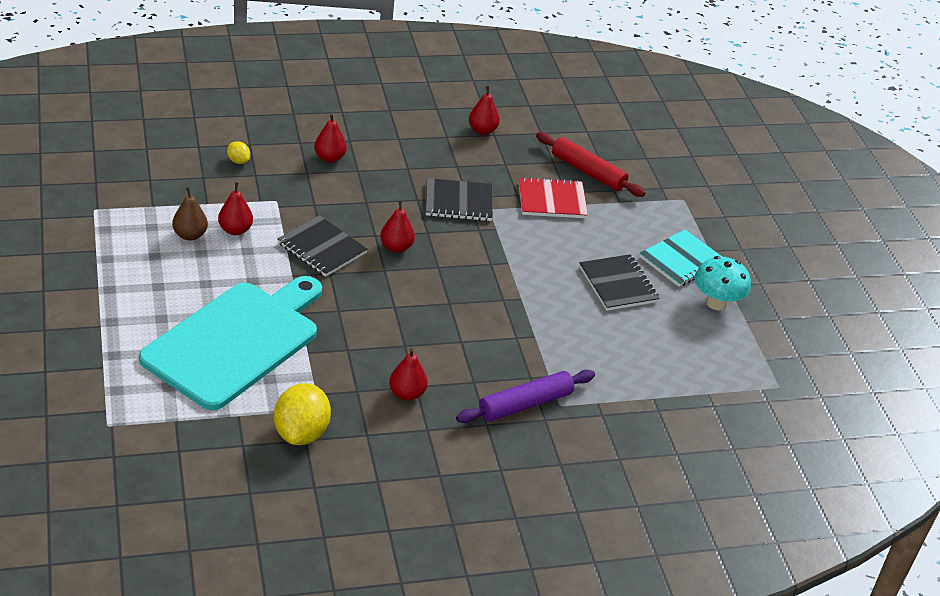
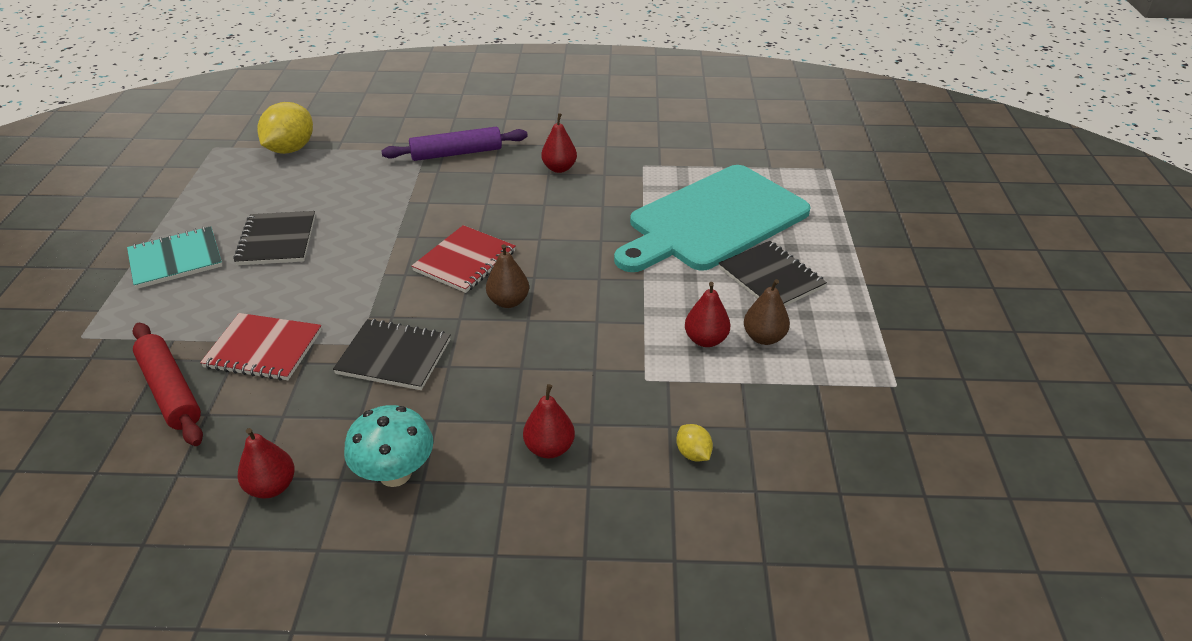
camera: 160 degrees left, 0 degrees up
(301, 433) = (661, 151): yellow lemon -> yellow lemon (290, 149)
(322, 248) = (600, 308): black notebook -> black notebook (771, 278)
(396, 247) = (508, 301): red pear -> brown pear
(448, 279) = (465, 261): none -> red notebook
(716, 303) = (188, 215): turquoise mushroom -> turquoise mushroom (395, 474)

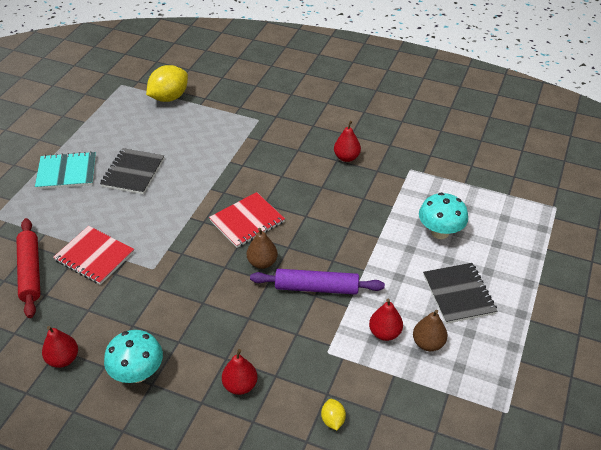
camera: 20 degrees right, 5 degrees up
(394, 357) = (171, 285): black notebook -> none
(456, 153) = (279, 127): purple rolling pin -> purple rolling pin (316, 288)
(713, 220) = (440, 232): turquoise cutting board -> turquoise mushroom

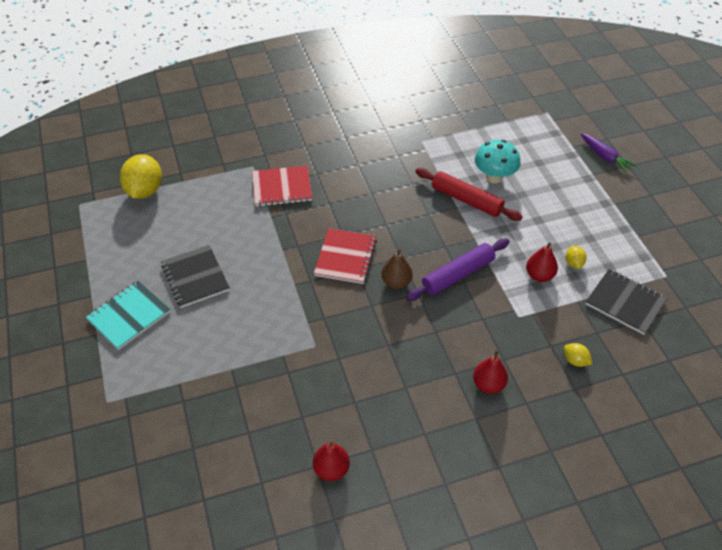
camera: 40 degrees left, 5 degrees up
(30, 272) = (209, 423): red rolling pin -> red rolling pin (466, 200)
(94, 256) = (252, 370): red notebook -> red notebook (282, 187)
(138, 373) = (404, 434): turquoise mushroom -> none
(346, 157) = (363, 158): red pear -> none
(428, 343) = (573, 263): brown pear -> yellow lemon
(458, 294) = (554, 215): black notebook -> black notebook (625, 303)
(570, 275) = (605, 157): none -> purple carrot

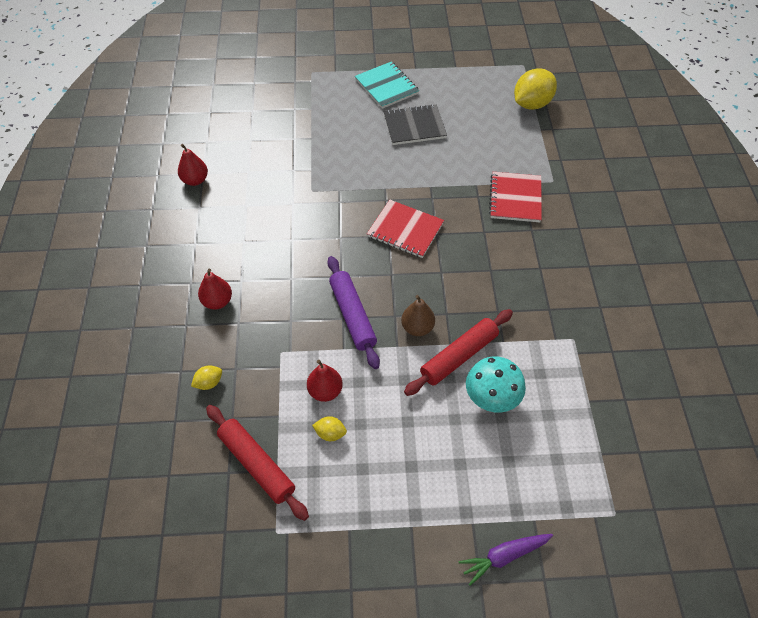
camera: 105 degrees right, 5 degrees up
(145, 191) = (532, 104): yellow lemon -> yellow lemon turned 60 degrees counterclockwise
(396, 282) = (360, 262): brown pear -> brown pear (417, 328)
(625, 303) = (257, 464): black notebook -> red rolling pin

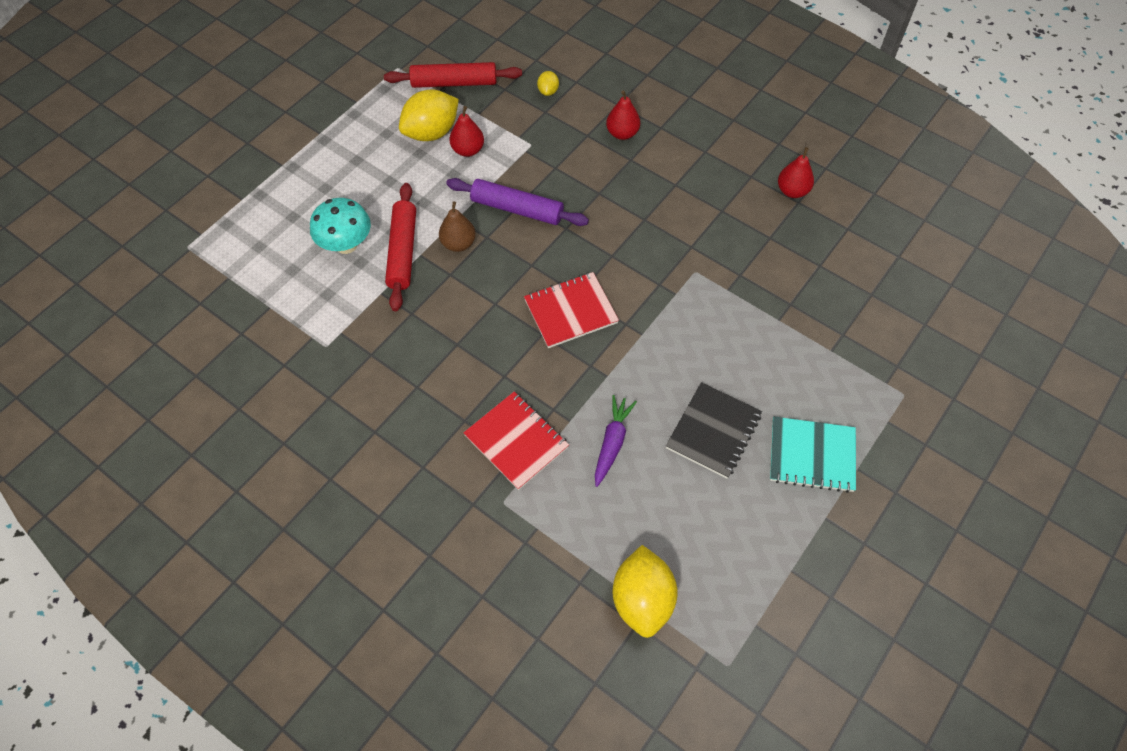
camera: 130 degrees right, 5 degrees up
(330, 433) = (431, 132): yellow lemon -> yellow lemon, size x2.13
(504, 556) = (244, 165): purple carrot -> purple carrot (612, 443)

